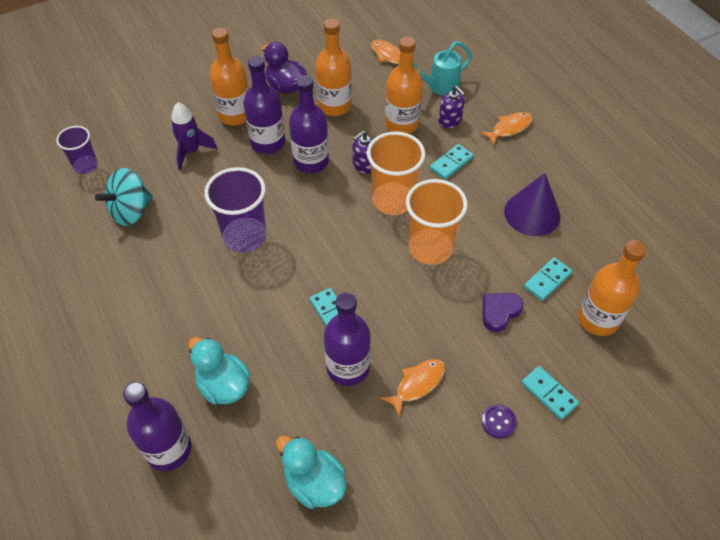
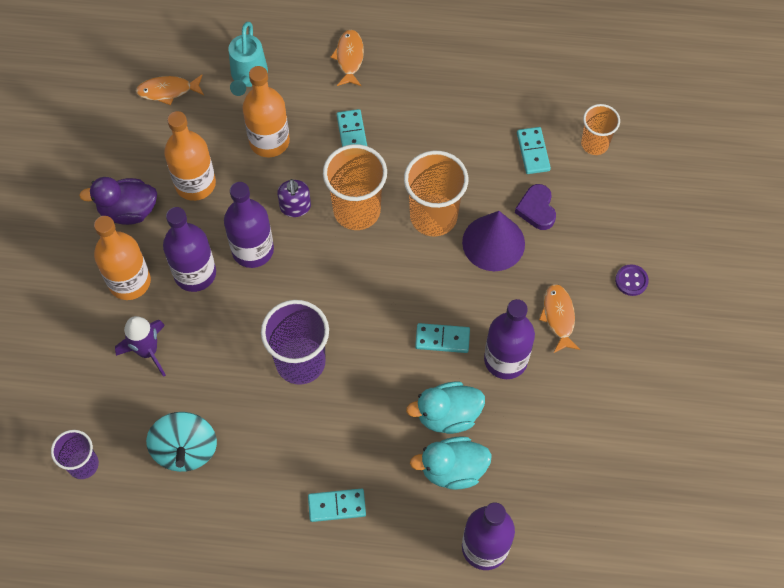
camera: 55 degrees left, 10 degrees up
(314, 483) = (591, 449): turquoise duck -> turquoise duck (447, 415)
(450, 121) = (300, 99): purple soap dispenser -> none
(532, 213) = (458, 112): purple cone -> purple cone (493, 243)
(549, 393) = (633, 228): turquoise domino -> turquoise domino (337, 505)
(598, 319) = (594, 144): orange bottle -> orange cup

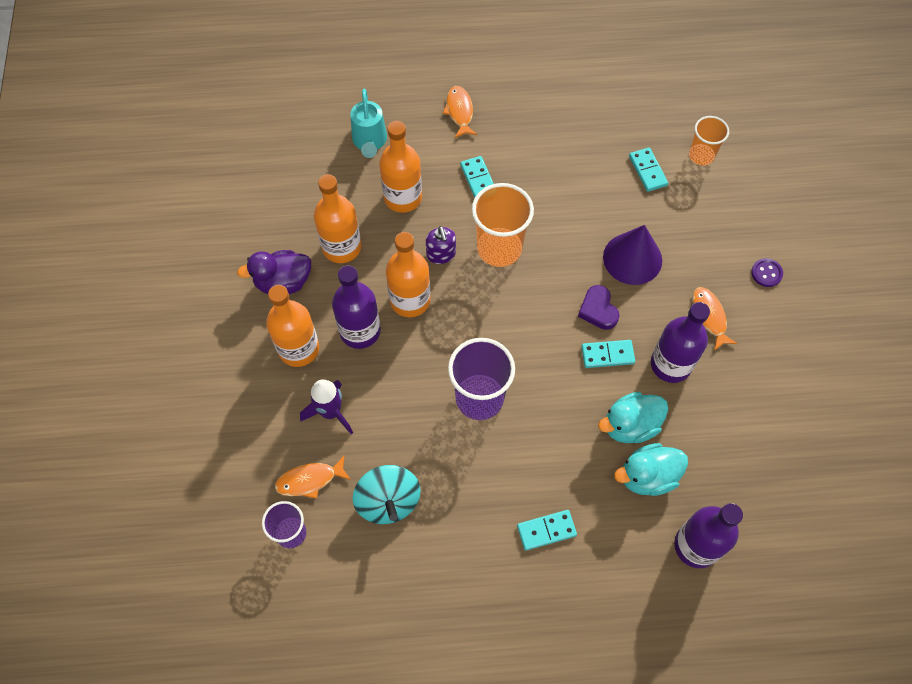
camera: 10 degrees left, 0 degrees up
(168, 91) = (297, 166): orange fish -> orange fish (310, 480)
(252, 250) = (410, 300): purple bottle -> orange bottle
(433, 216) = (571, 243): orange cup -> none
(536, 209) = (664, 222): purple heart -> purple heart (598, 310)

